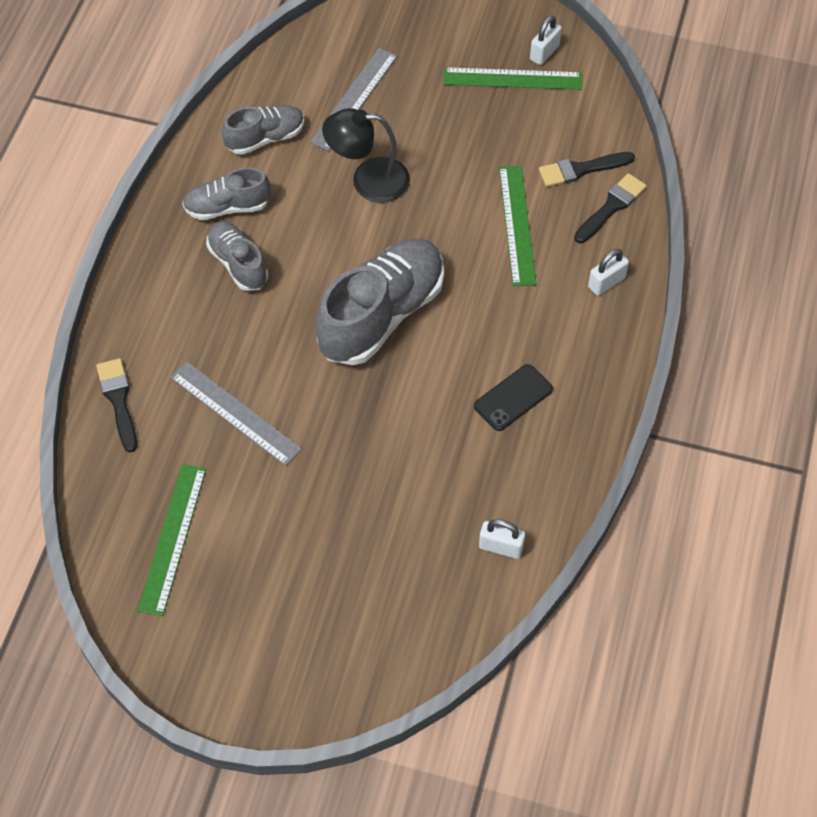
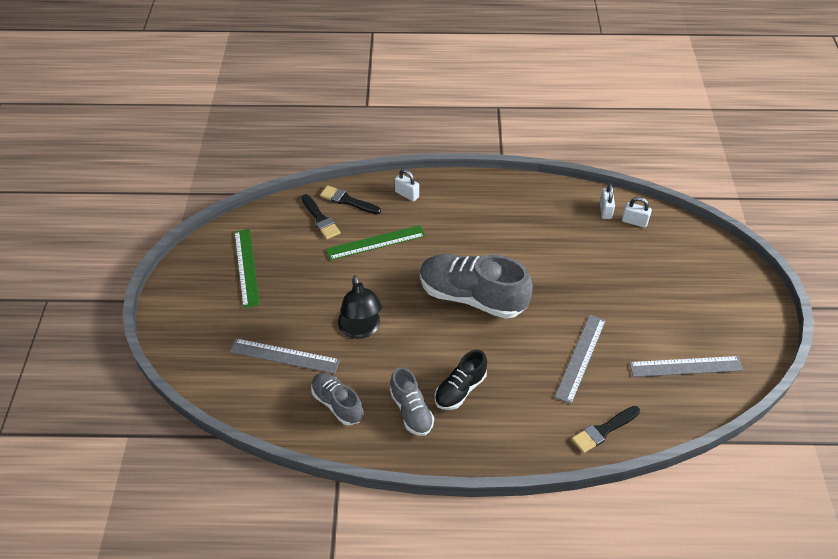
camera: 105 degrees left, 10 degrees down
(172, 538) = (685, 366): green ruler -> grey ruler
(238, 264) = (460, 389): grey shoe -> black shoe
(513, 398) = (506, 222): black phone -> none
(544, 53) = (218, 254): white padlock -> white padlock (634, 221)

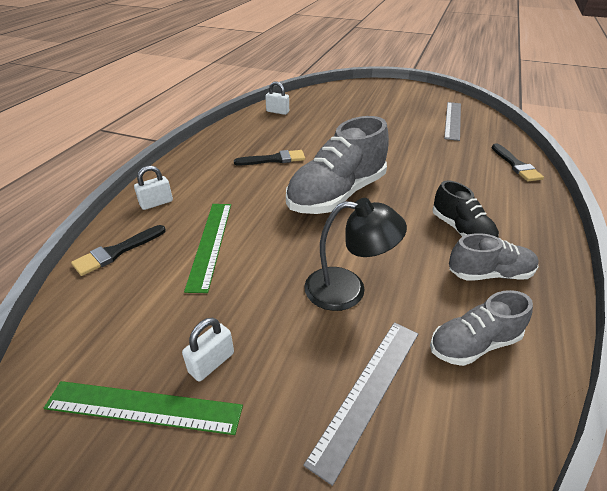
camera: 70 degrees left, 10 degrees down
(320, 219) = (124, 285): black brush -> black brush (274, 159)
(580, 358) = (434, 157): grey ruler -> none
(634, 221) = (298, 105): white padlock -> white padlock (211, 362)

